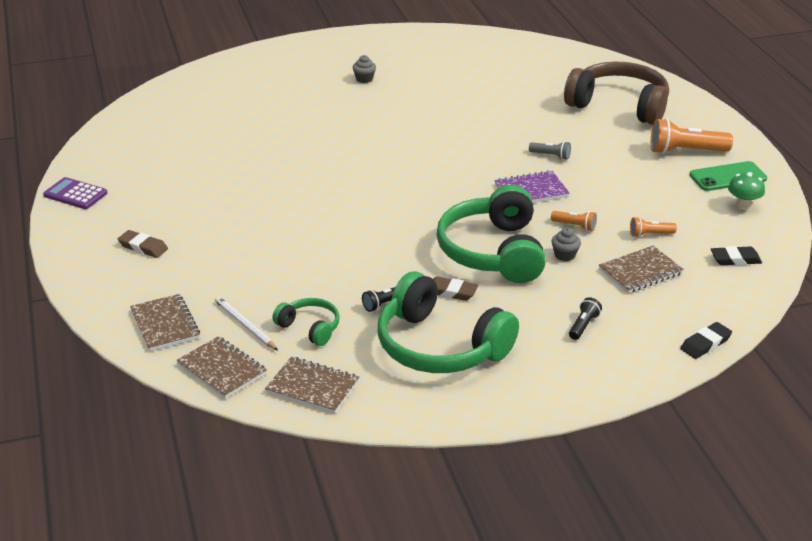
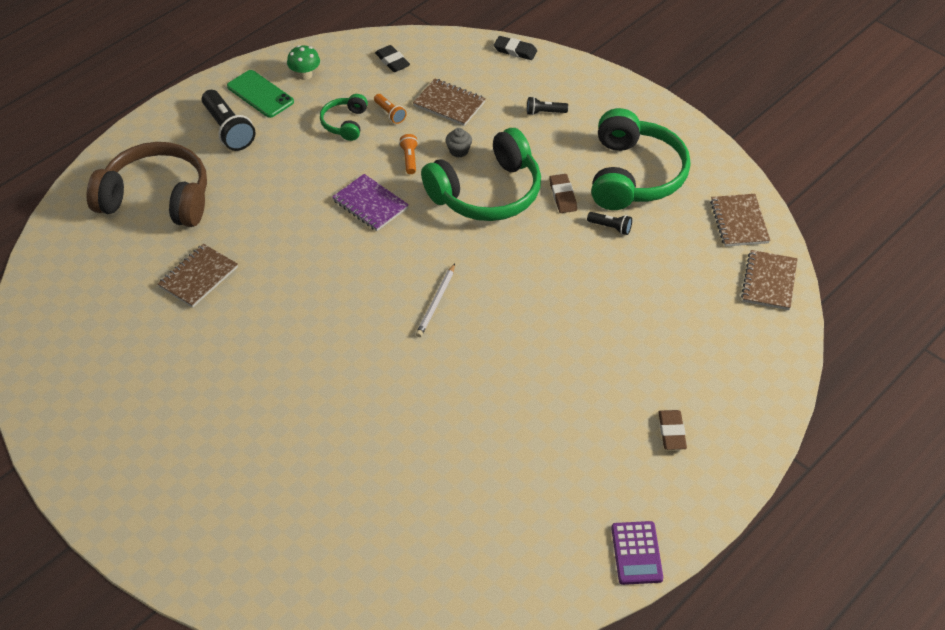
camera: 120 degrees left, 15 degrees up
(165, 324) = (754, 348): brown notebook -> brown notebook (198, 277)
(245, 325) = (710, 296): white pencil -> white pencil (436, 302)
(310, 328) = (677, 256): green headphones -> green headphones (345, 123)
(364, 79) = (211, 432): grey cupcake -> none
(551, 156) = (295, 213): grey flashlight -> none
(619, 105) = (157, 199): brown headphones -> brown headphones turned 105 degrees clockwise
(685, 151) = (228, 130): orange flashlight -> black flashlight

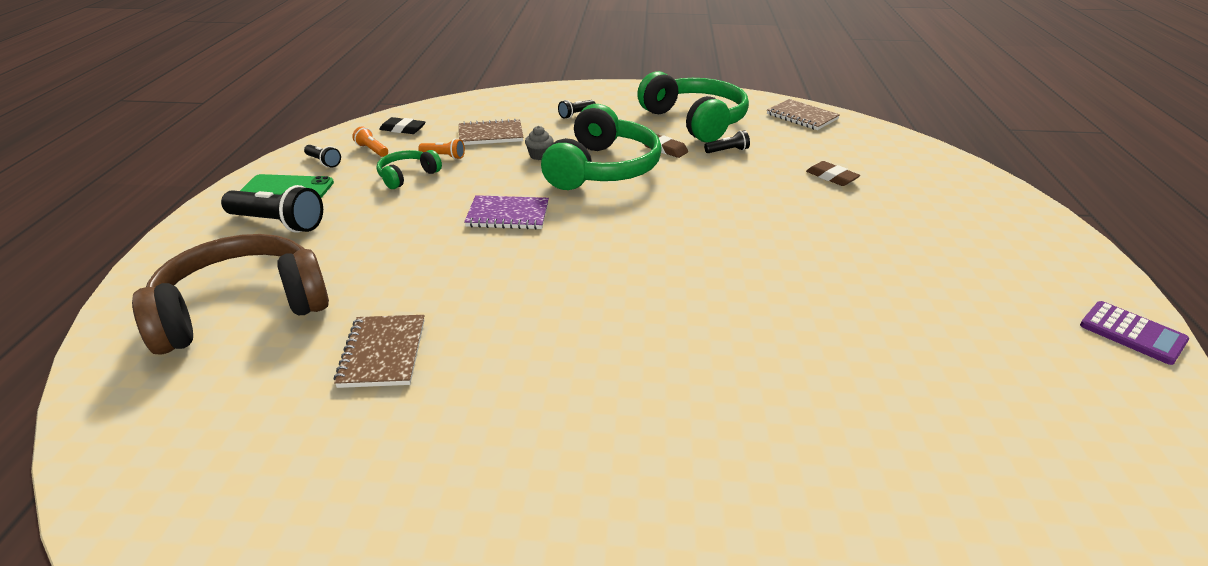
camera: 40 degrees left, 15 degrees down
(305, 75) = (323, 162): green mushroom -> black flashlight
(345, 123) = (407, 176): green headphones -> green headphones turned 75 degrees clockwise
(409, 159) = (503, 175): orange flashlight -> orange flashlight (372, 150)
(436, 302) = (672, 251): white pencil -> none
(515, 50) = (502, 94): black eraser -> none
(671, 432) = (987, 239): brown eraser -> brown eraser (831, 177)
(769, 282) = (875, 135): brown notebook -> none

